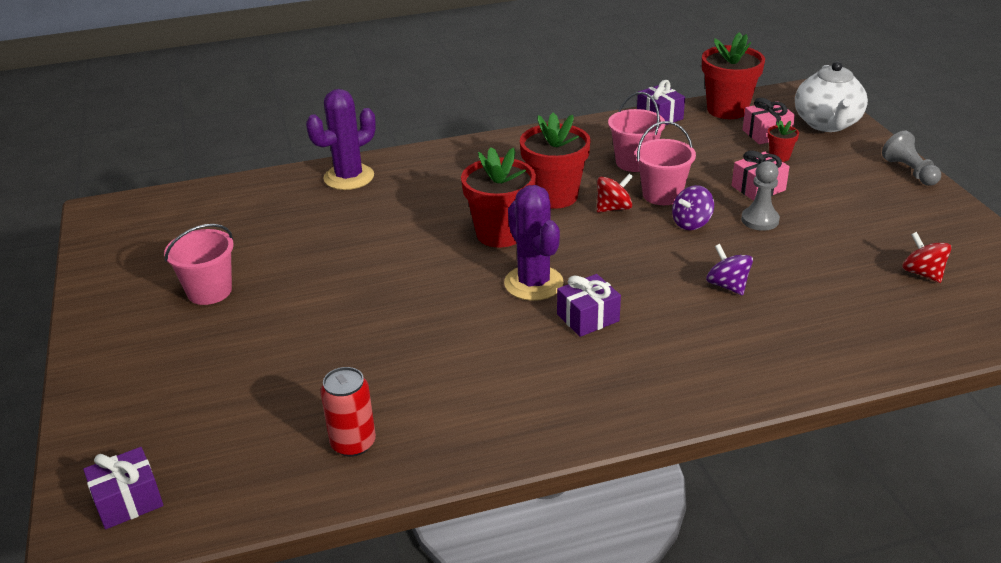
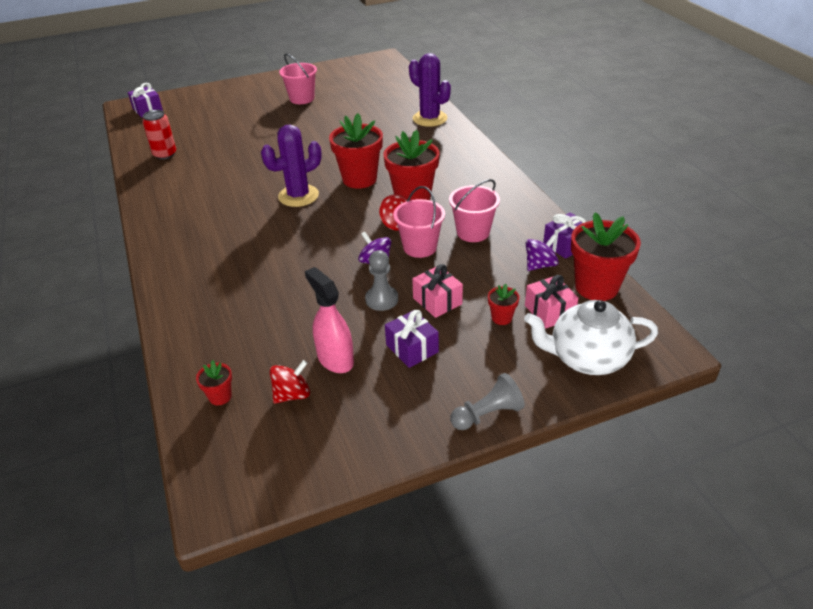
camera: 85 degrees right, 5 degrees up
(588, 318) = (257, 218): purple gift -> purple gift (412, 348)
(727, 285) = (286, 279): purple spinning top -> purple spinning top (540, 265)
(862, 248) = (335, 359): none -> pink spray bottle
(942, 321) = (220, 396): none -> red flower pot

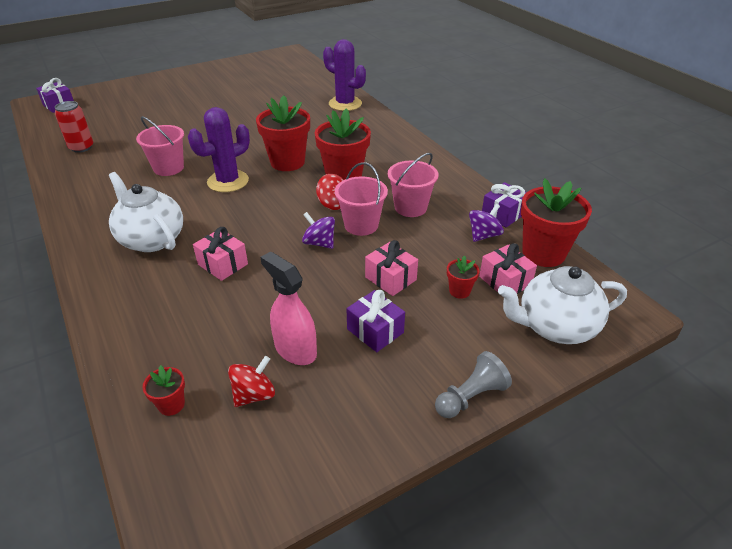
camera: 10 degrees left, 0 degrees up
(220, 248) = (151, 239): none -> white teapot
(282, 276) = (223, 264): none -> pink gift
(302, 99) = (217, 90): pink bucket -> pink bucket (168, 168)
(381, 299) = (333, 281): grey pawn -> none

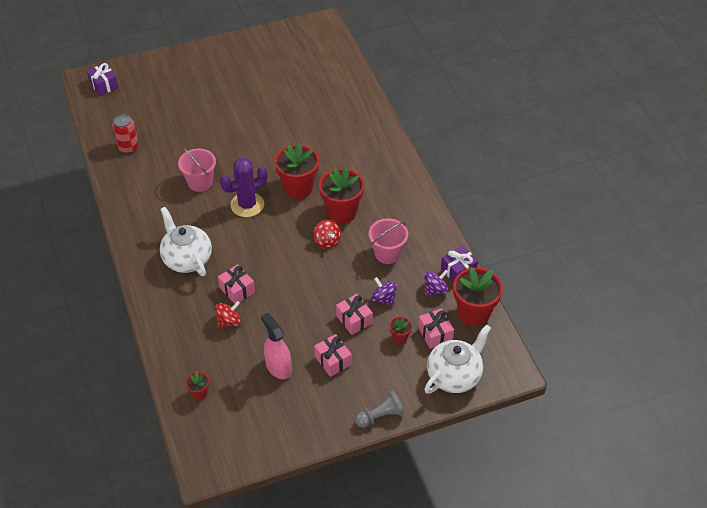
camera: 10 degrees right, 10 degrees up
(254, 394) = (249, 394): red spinning top -> red spinning top (229, 321)
(319, 243) = (309, 280): purple spinning top -> purple spinning top (384, 299)
(345, 104) = (362, 115): purple cactus -> none
(361, 225) = (344, 266): pink bucket -> none
(375, 331) = (333, 360): purple gift -> pink gift
(555, 327) = (454, 375): white teapot -> white teapot turned 135 degrees clockwise

